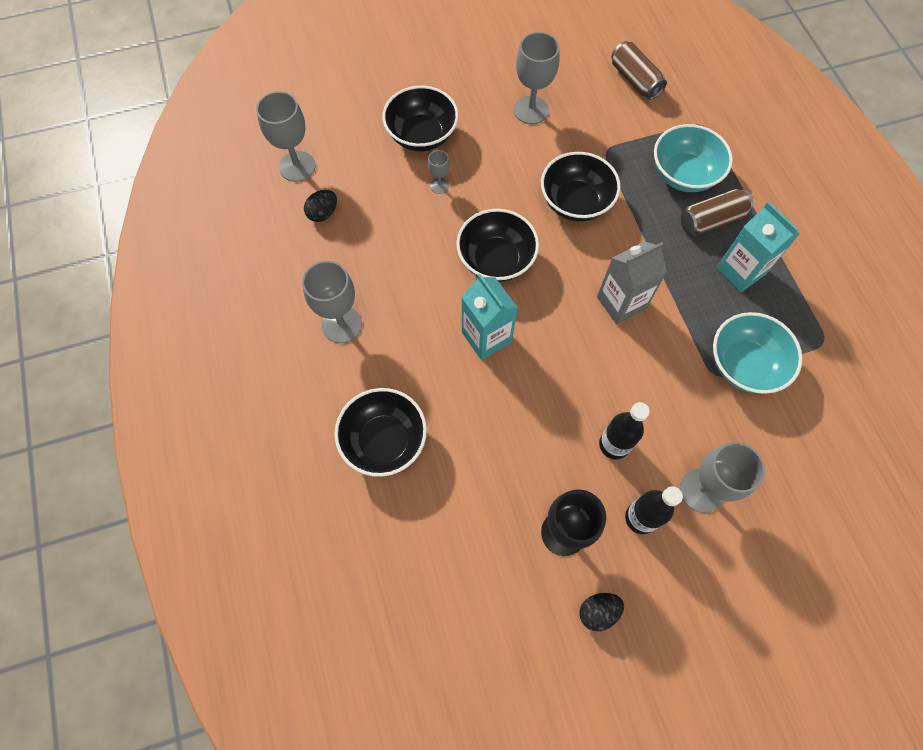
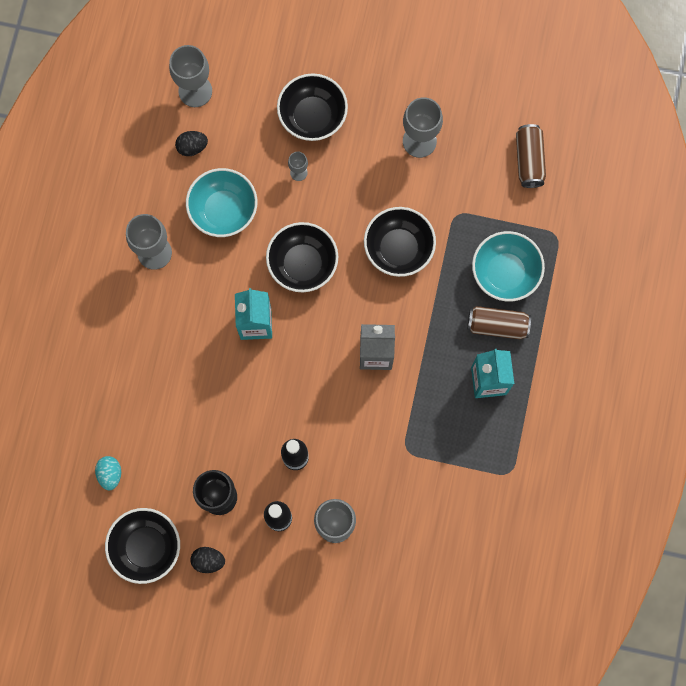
camera: 30 degrees right, 10 degrees up
(384, 441) = (135, 361): black bowl -> black bowl (146, 547)
(429, 578) = (110, 474): none -> turquoise egg
(744, 365) = (434, 455): turquoise bowl -> turquoise bowl (223, 210)

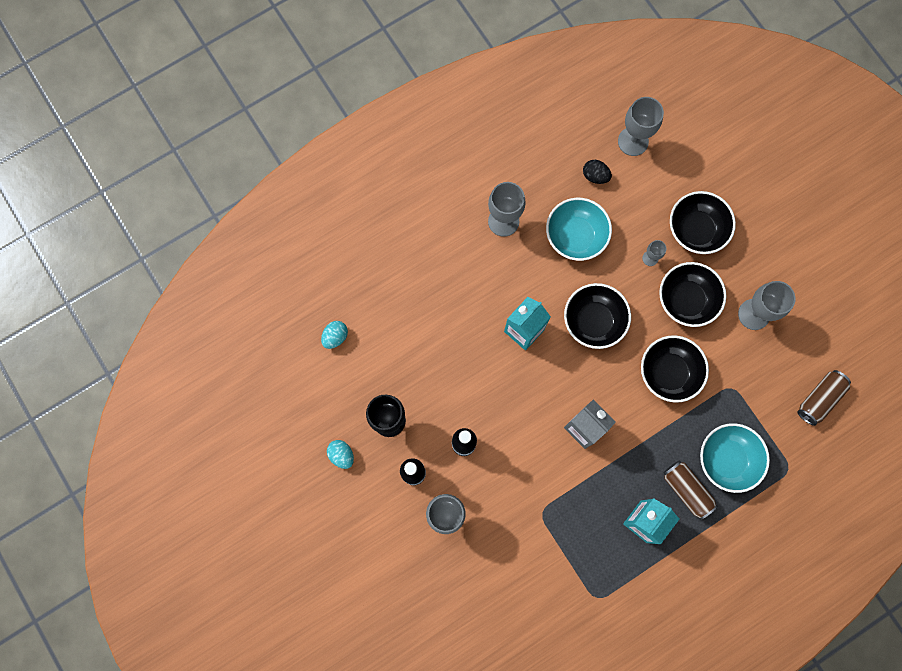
camera: 45 degrees right, 0 degrees up
(146, 547) = (311, 406): black bowl -> black bowl (686, 300)
(208, 560) = (341, 455): black egg -> turquoise egg

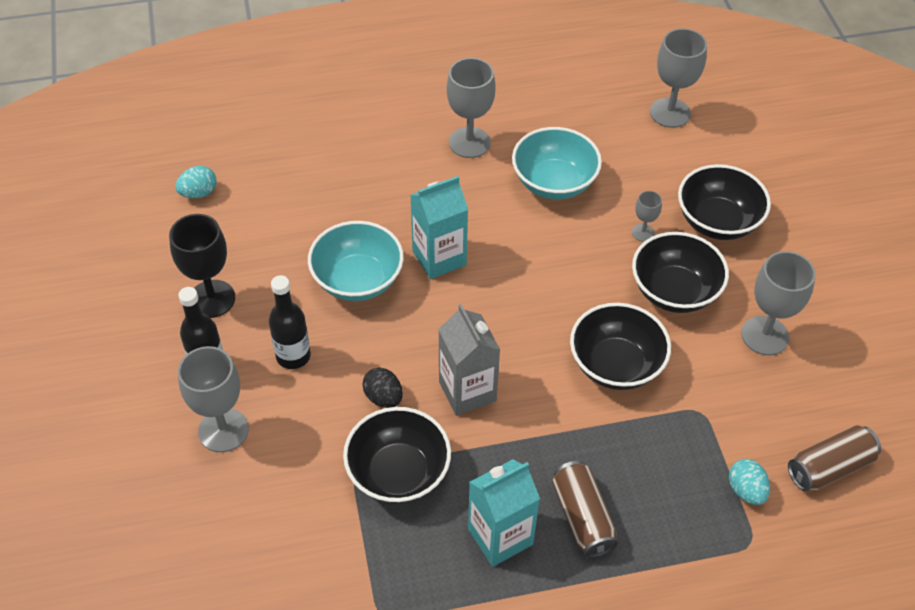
camera: 20 degrees right, 25 degrees down
(341, 455) = (129, 316): turquoise egg -> turquoise egg (746, 490)
(593, 321) = (537, 276): black bowl -> black bowl (398, 473)
(595, 176) = (607, 132): black egg -> black egg (383, 397)
(727, 459) = (659, 498): turquoise bowl -> turquoise bowl (357, 280)

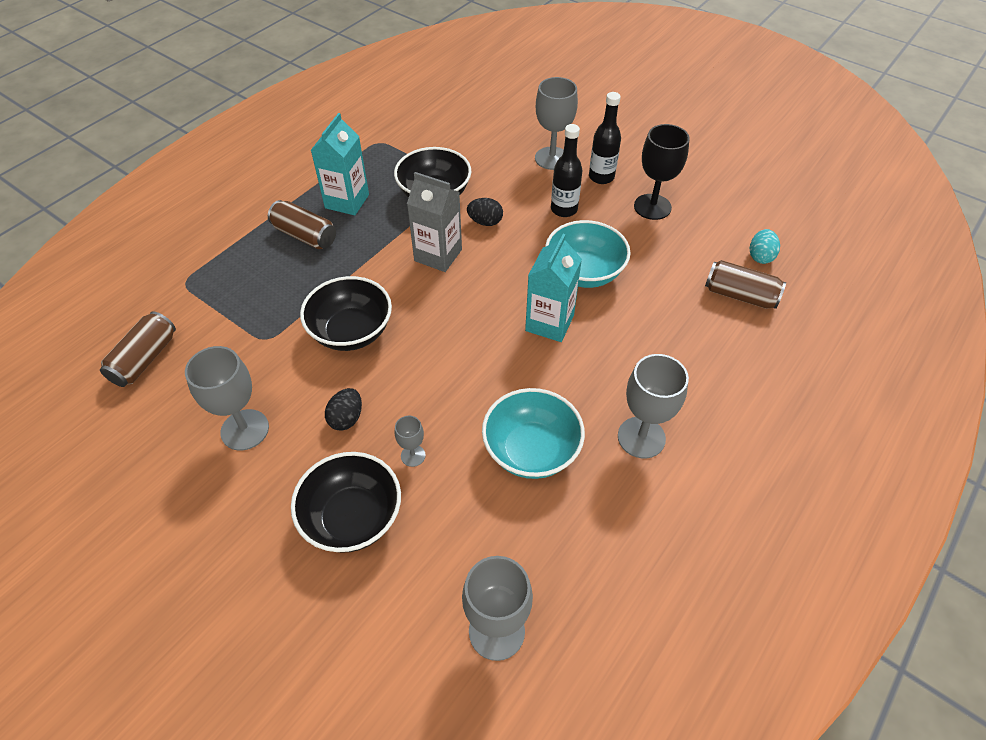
camera: 140 degrees right, 0 degrees up
(264, 177) = (740, 295): none -> brown can
(674, 291) = (346, 418): black bowl -> black egg
(746, 490) = (203, 309): turquoise egg -> none

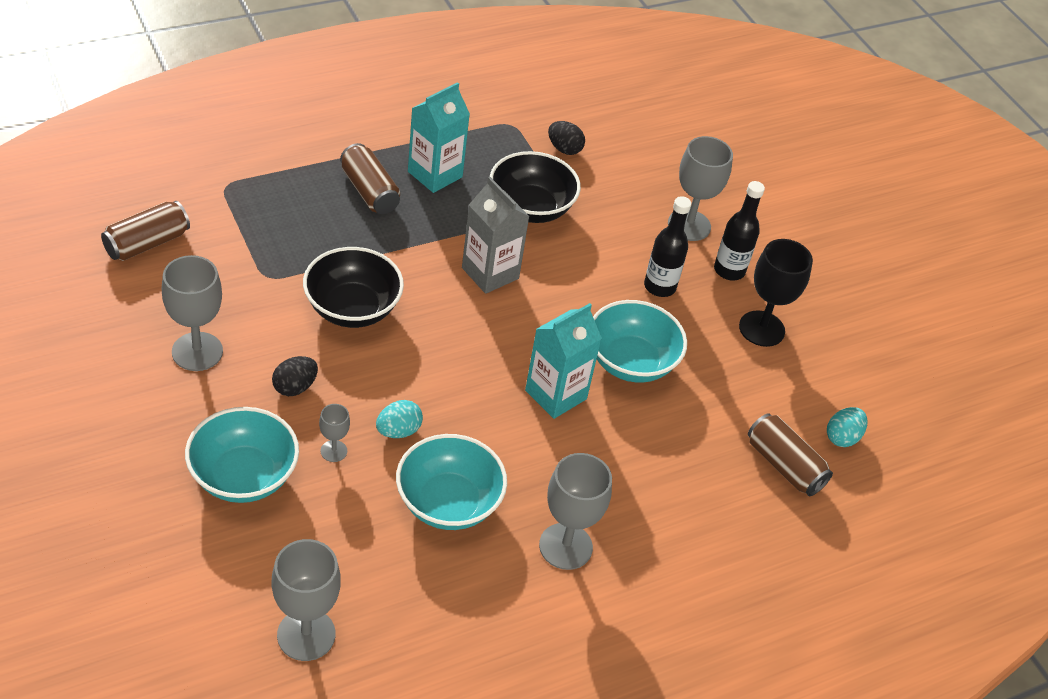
camera: 20 degrees right, 5 degrees down
(352, 518) = (243, 476): black bowl -> turquoise bowl
(453, 412) = (398, 431): none -> turquoise egg
(485, 222) = (564, 261): black egg -> black egg (564, 149)

